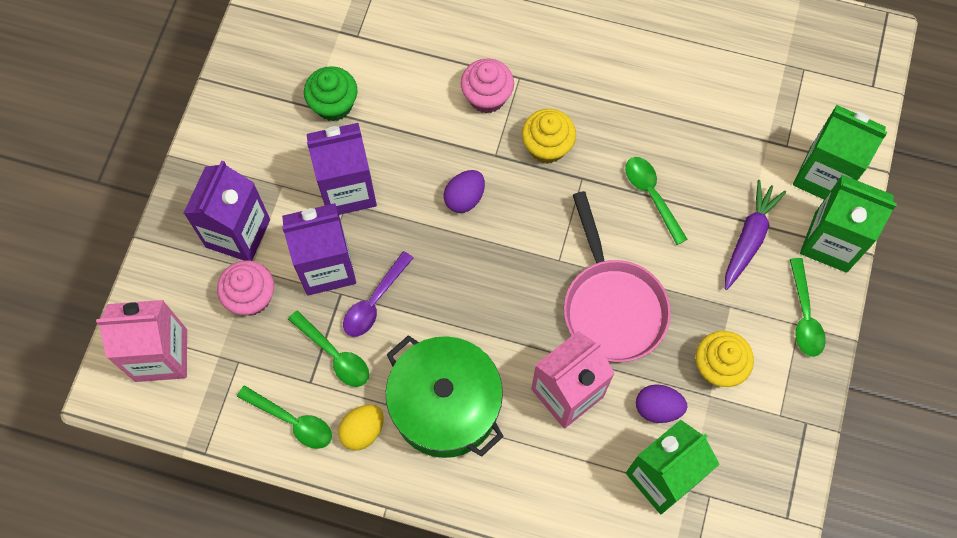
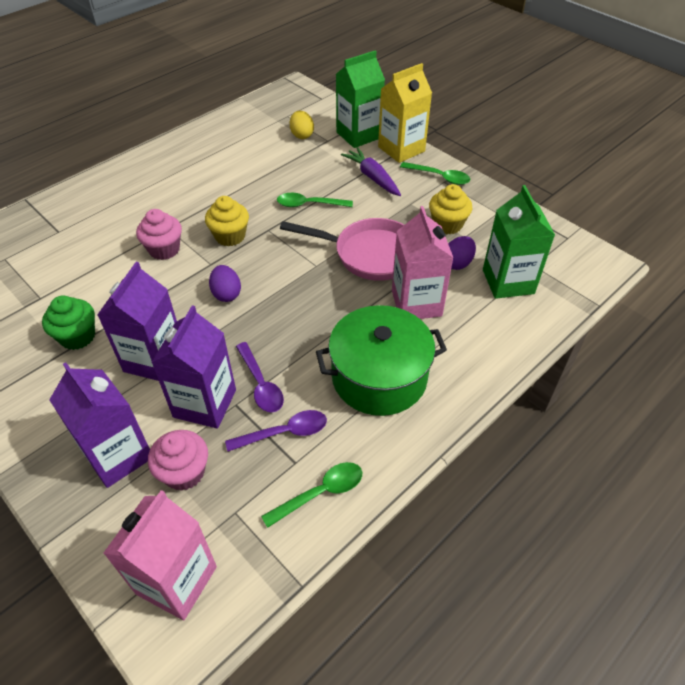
camera: 60 degrees left, 20 degrees down
(334, 355) = (284, 433): green spoon -> purple spoon
(363, 431) = (364, 442): yellow egg -> yellow egg (302, 135)
(831, 242) = (401, 149): green carton -> yellow carton

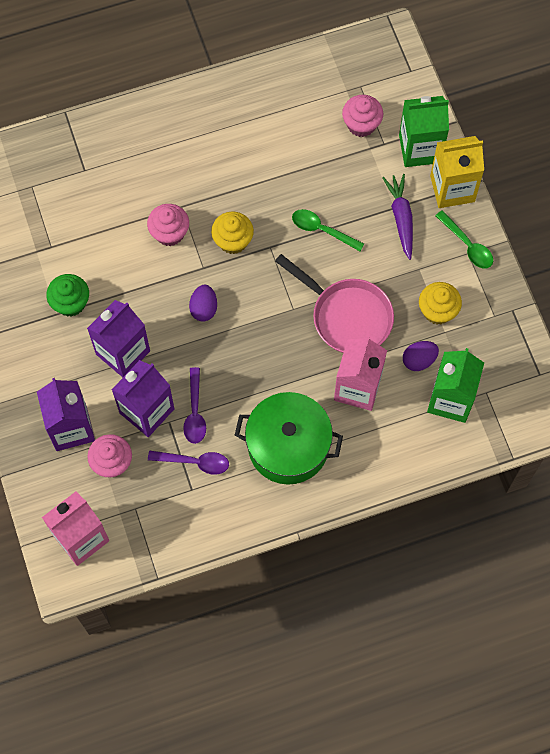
camera: 25 degrees right, 20 degrees up
(302, 135) = (361, 124): yellow egg -> pink cupcake
(320, 493) = (198, 521): green spoon -> none

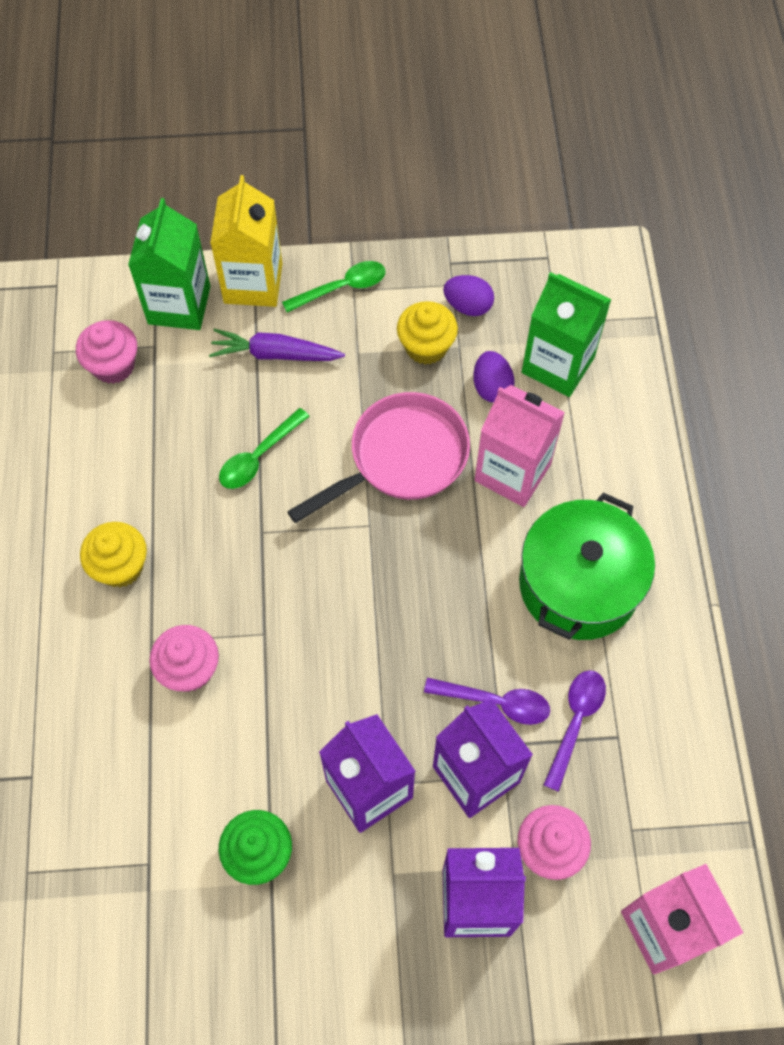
camera: 75 degrees left, 5 degrees down
(204, 308) = (331, 649): purple egg -> purple egg (468, 306)
(233, 241) = (234, 581): yellow cupcake -> yellow cupcake (120, 566)

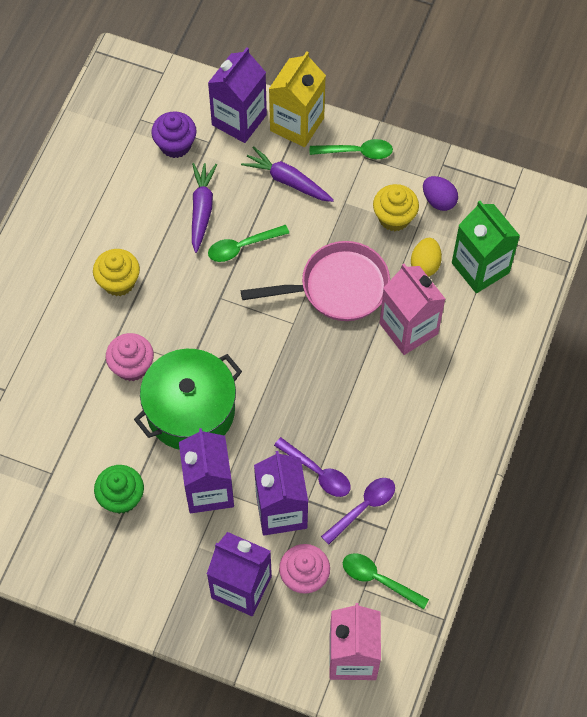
camera: 25 degrees right, 0 degrees up
(113, 366) = (175, 145): pink cupcake -> purple cupcake
(179, 305) = (239, 120): green carton -> purple carton
(185, 431) = (202, 209): none -> purple carrot
(491, 387) = (425, 264): purple egg -> yellow egg
(579, 584) = (413, 421): green pot -> green pot (190, 410)
(643, 808) = (378, 579): none -> green spoon

